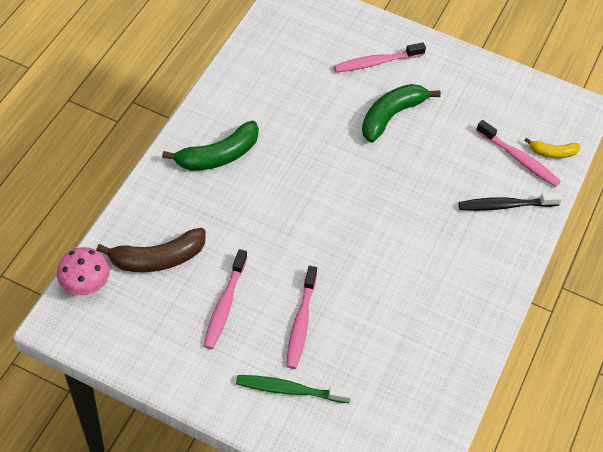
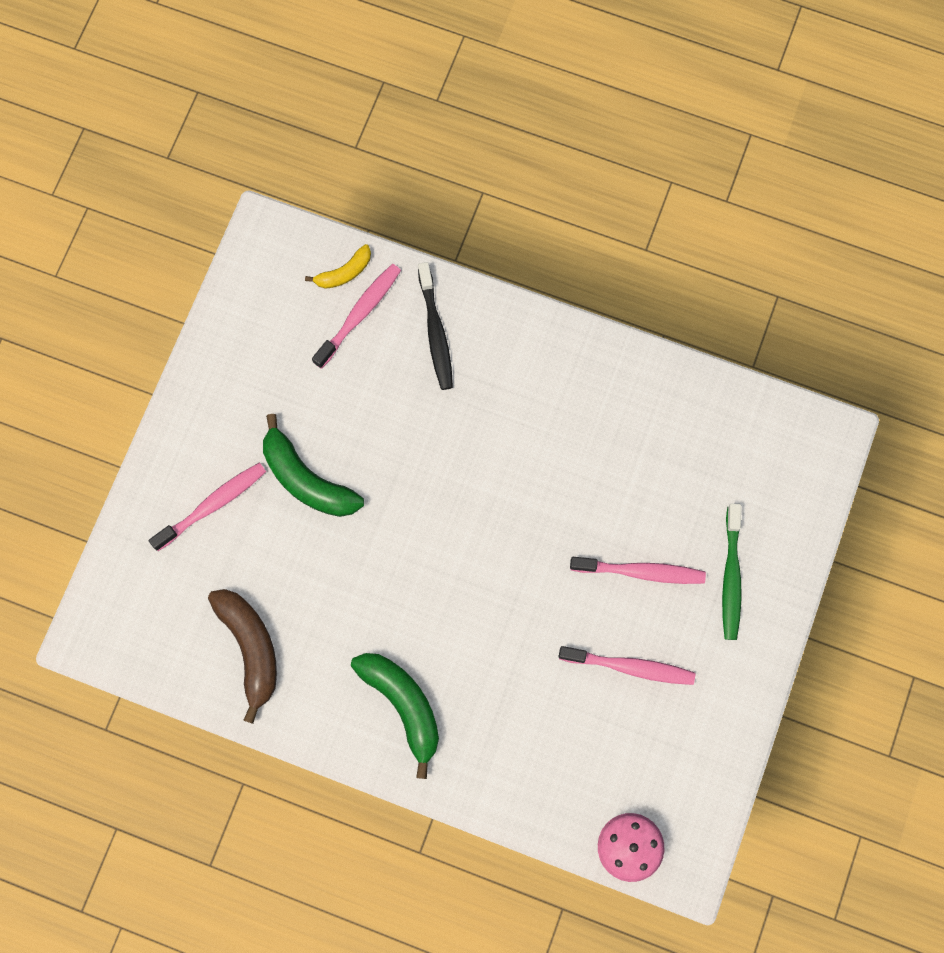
camera: 90 degrees left, 20 degrees up
(157, 258) = (576, 761): brown banana -> brown banana (250, 648)
(376, 62) = (213, 505): pink toothbrush -> pink toothbrush turned 105 degrees counterclockwise
(552, 152) = (344, 273): yellow banana -> yellow banana turned 60 degrees clockwise

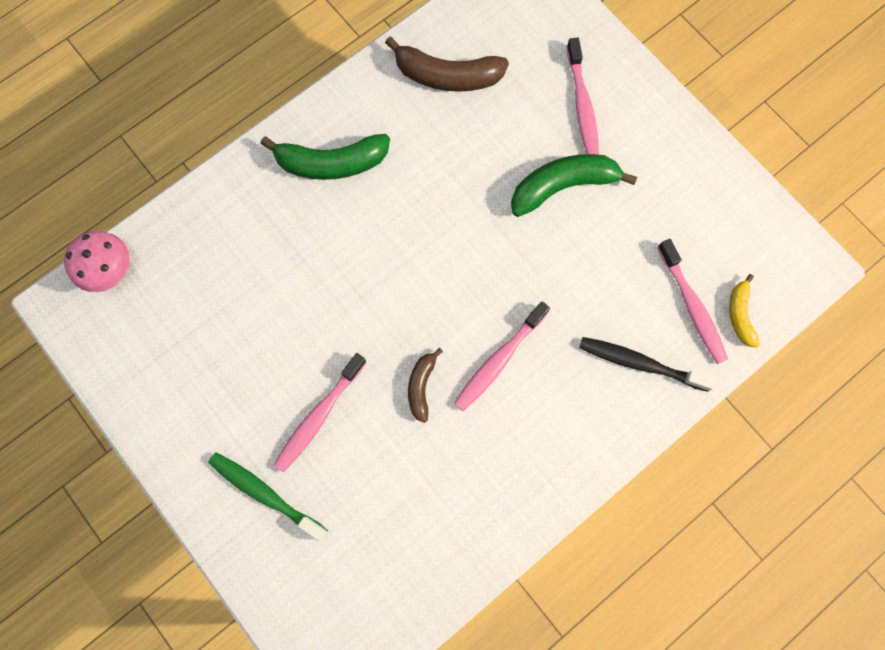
camera: 120 degrees right, 0 degrees up
(563, 500) = (421, 386): none -> brown banana
(630, 667) = (246, 358): pink toothbrush -> pink toothbrush (498, 360)

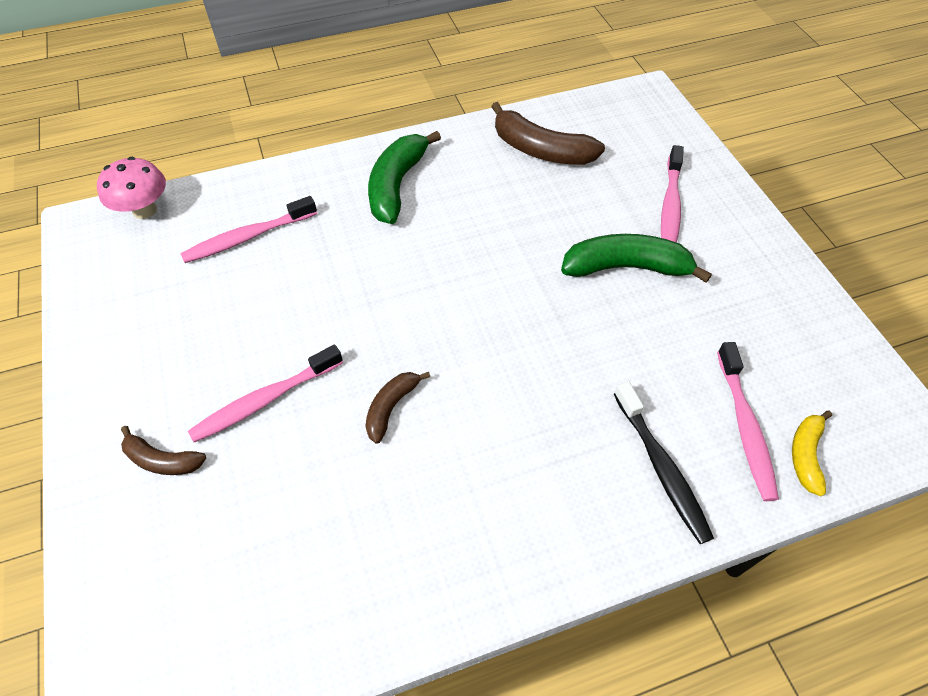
camera: 20 degrees right, 20 degrees down
(265, 493) = (162, 460): green toothbrush -> brown banana
(331, 163) = (397, 185): green banana -> green banana turned 90 degrees clockwise
(498, 360) = (490, 409): pink toothbrush -> pink toothbrush (247, 237)
(640, 363) = (661, 468): black toothbrush -> black toothbrush turned 150 degrees counterclockwise

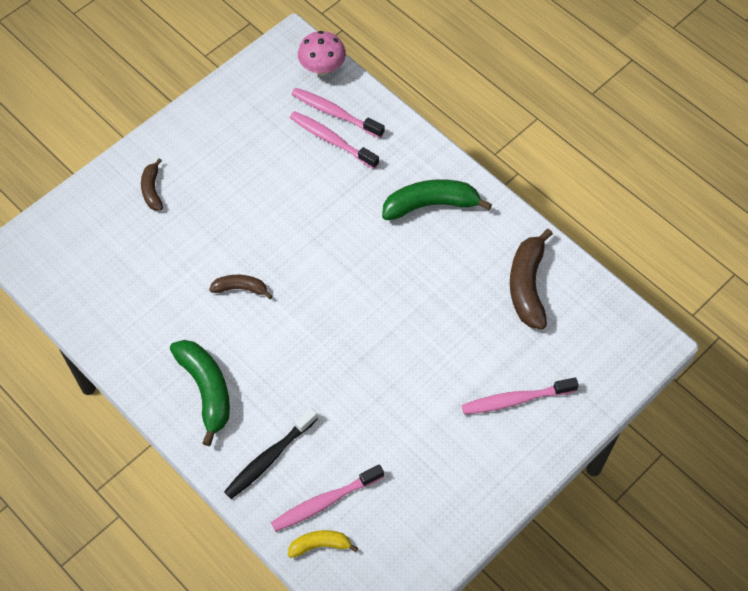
camera: 65 degrees right, 5 degrees up
(264, 400) = (213, 219): pink toothbrush -> pink toothbrush (335, 113)
(626, 267) = (431, 387): green banana -> green banana (206, 390)

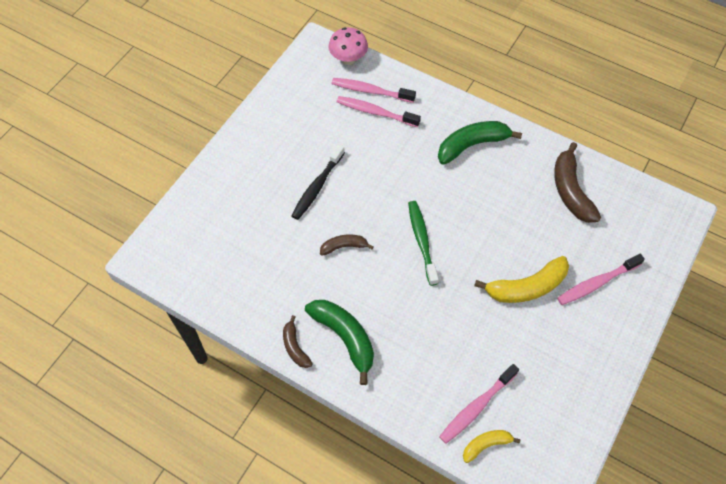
camera: 15 degrees left, 0 degrees up
(152, 190) = (243, 183): brown banana -> brown banana (295, 347)
(269, 458) = (417, 382): black toothbrush -> black toothbrush (317, 187)
(331, 303) = (422, 241): none -> green toothbrush
(431, 384) = (526, 287): none -> yellow banana

